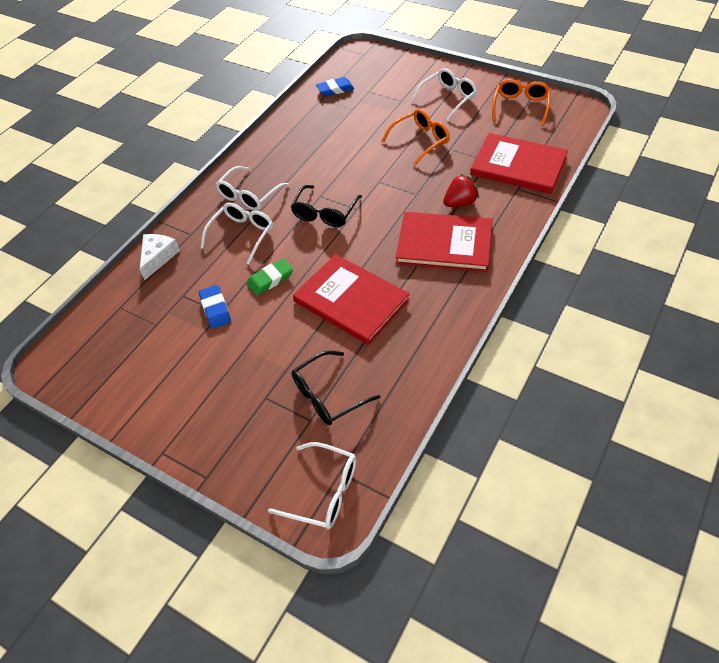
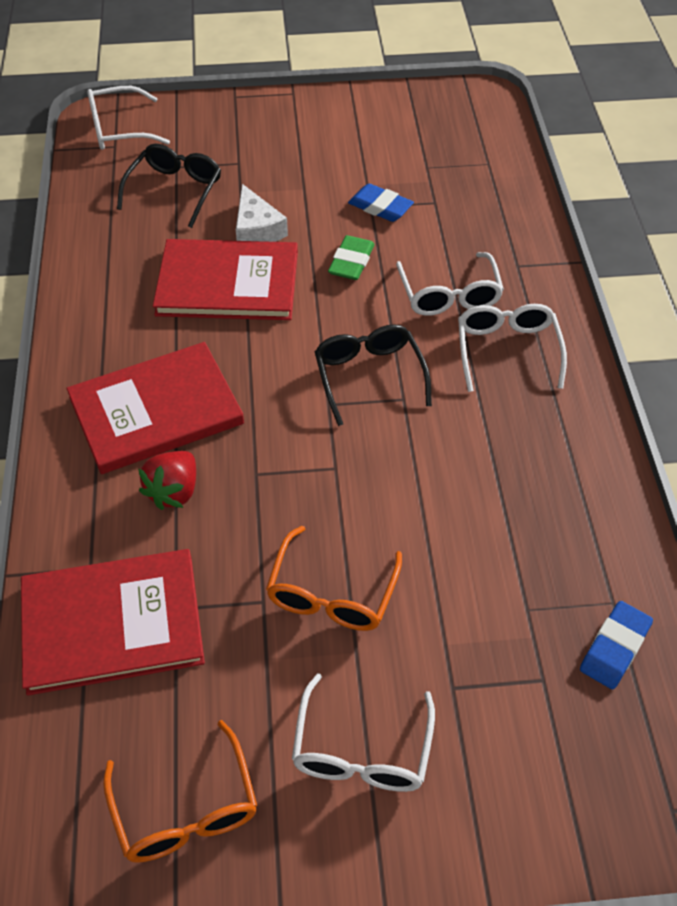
camera: 140 degrees right, 0 degrees up
(158, 257) = (519, 224): white cheese -> white cheese (257, 229)

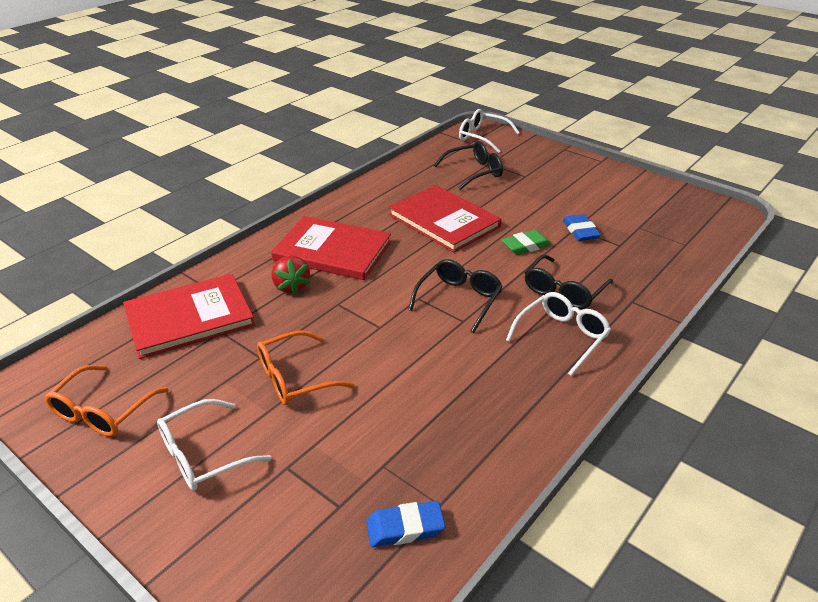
camera: 45 degrees right, 15 degrees down
(112, 623) = (189, 318): red book -> red book turned 60 degrees counterclockwise
(174, 491) = (291, 286): red strawberry -> red strawberry turned 90 degrees counterclockwise
(257, 229) = (493, 207): white cheese -> none
(449, 295) = (563, 291): white glasses -> black glasses

